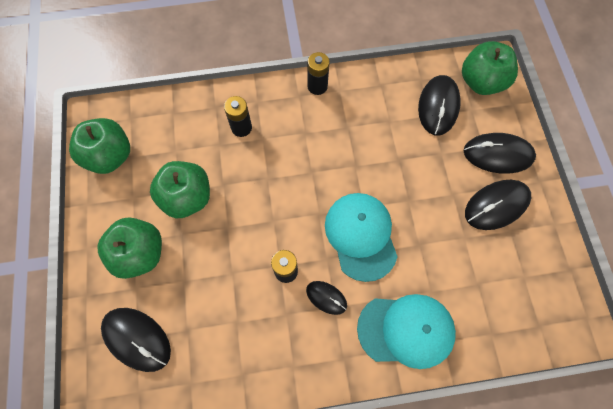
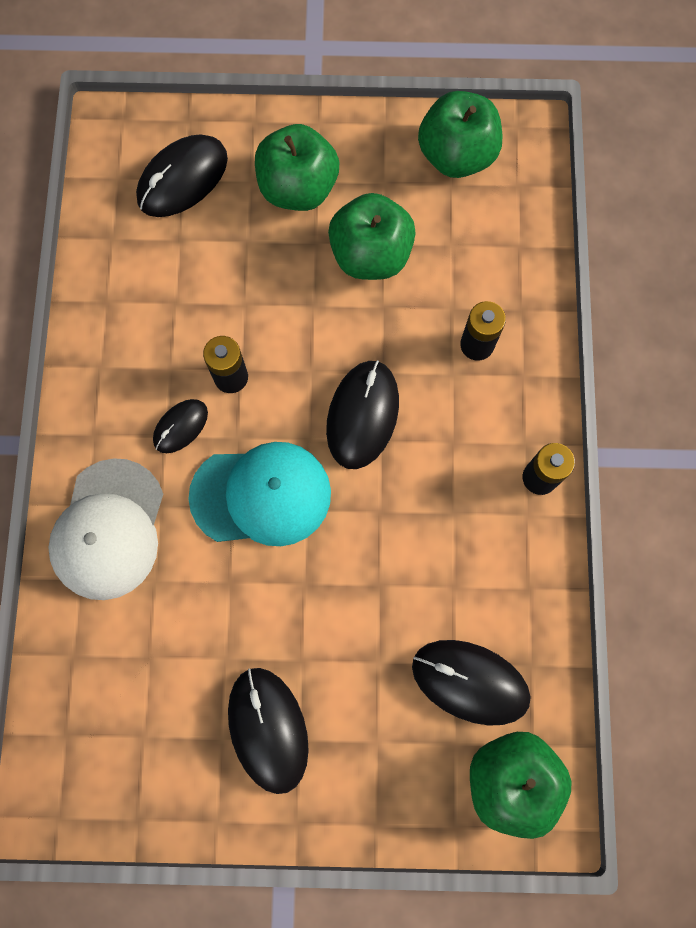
camera: 100 degrees right, 5 degrees up
(406, 330) = (109, 529): turquoise cap -> white cap
(498, 154) = (359, 763): black mouse -> black mouse (362, 415)

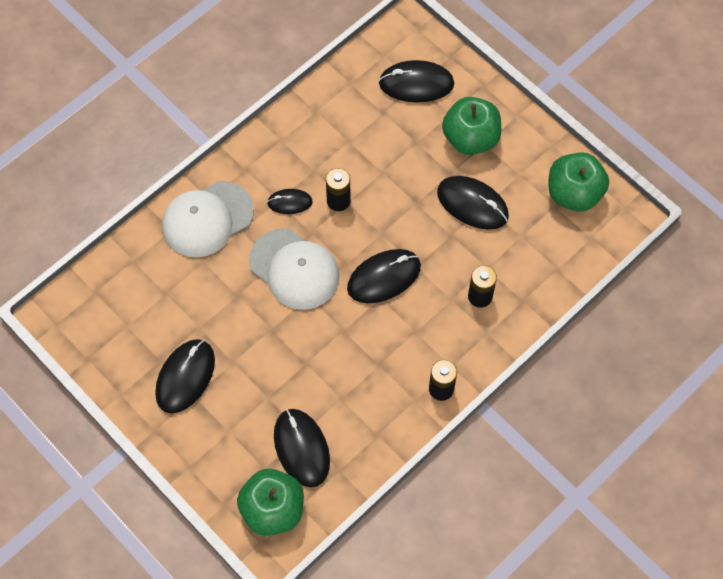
camera: 45 degrees right, 10 degrees down
(261, 495) = (294, 269): turquoise cap -> white cap
(370, 255) = (472, 204): green apple -> black mouse

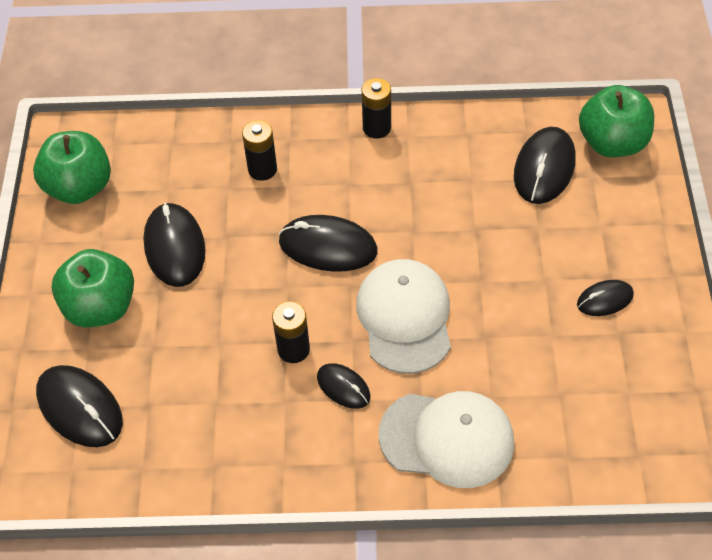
camera: 135 degrees left, 10 degrees down
(185, 377) = (605, 300): black mouse -> black mouse, size x0.58

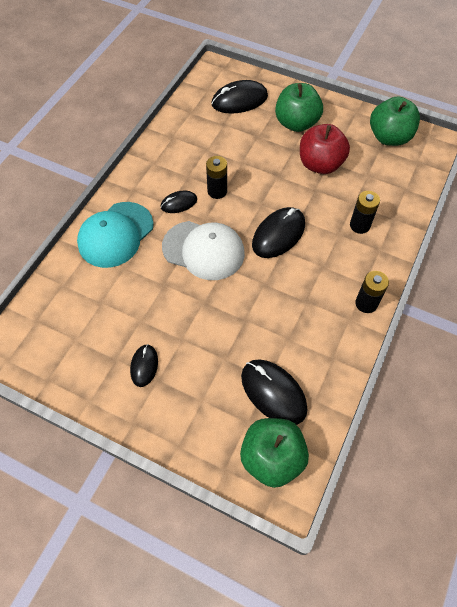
camera: 115 degrees right, 5 degrees up
(174, 247) = (320, 164): black mouse -> red apple
(447, 438) = (116, 234): white cap -> turquoise cap

